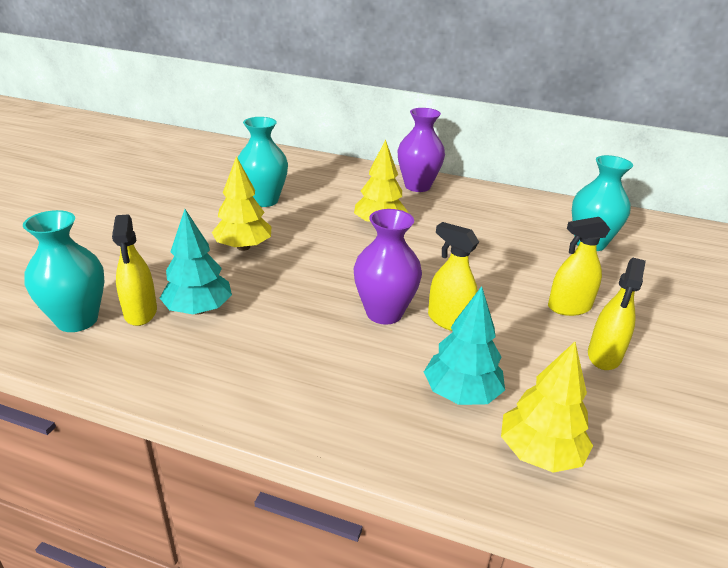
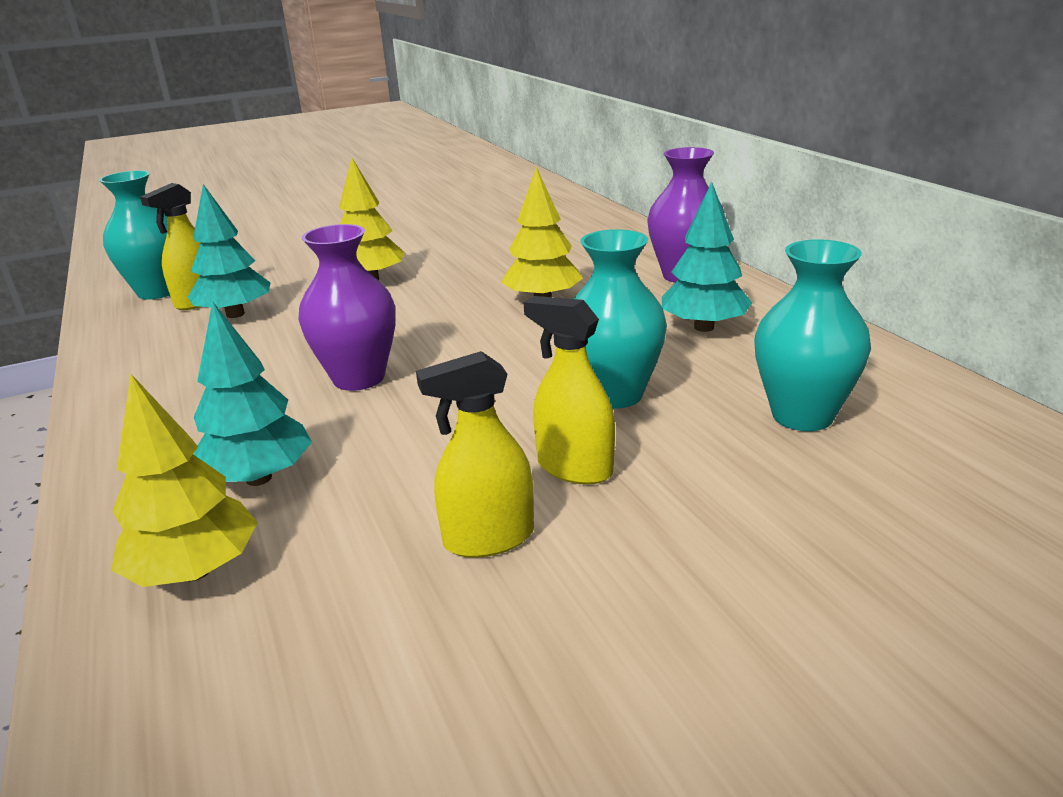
camera: 50 degrees right, 5 degrees down
(264, 200) = (476, 246): turquoise vase -> turquoise vase (614, 395)
(449, 321) = (401, 413): yellow spray bottle -> none
(481, 214) = (704, 327): none -> turquoise tree

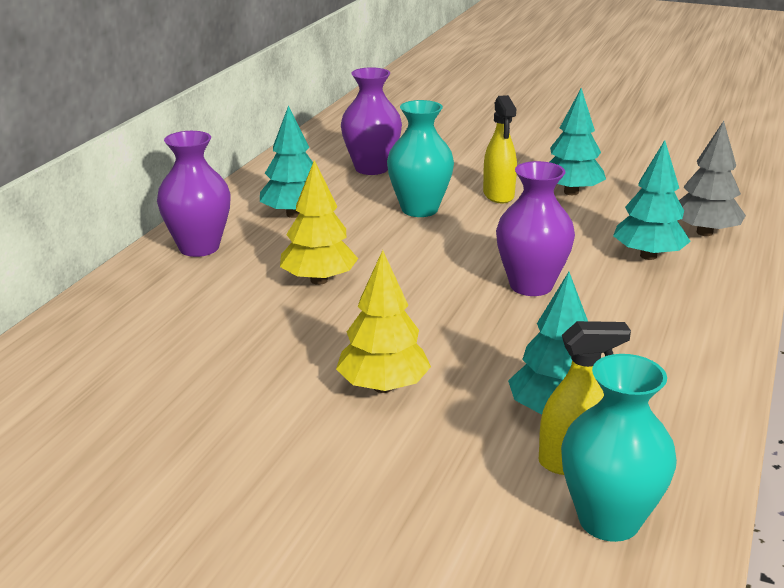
camera: 135 degrees left, 0 degrees up
(195, 571) = (704, 232): yellow tree -> grey tree
(488, 538) = (571, 192): yellow spray bottle -> turquoise tree
(802, 416) = (371, 168): turquoise vase -> purple vase

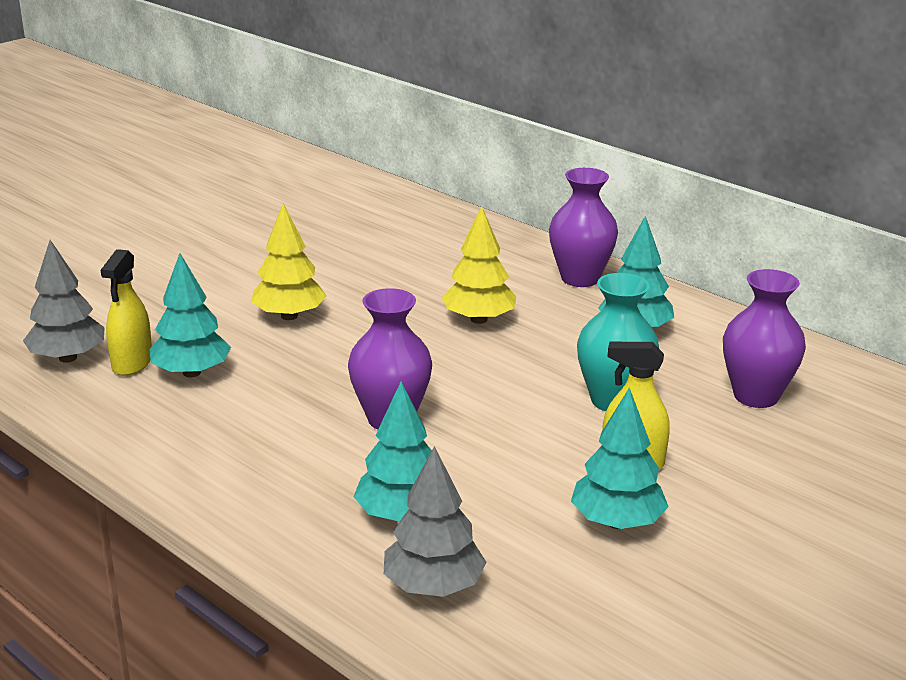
camera: 110 degrees right, 0 degrees up
(609, 520) = (68, 358): turquoise vase -> grey tree

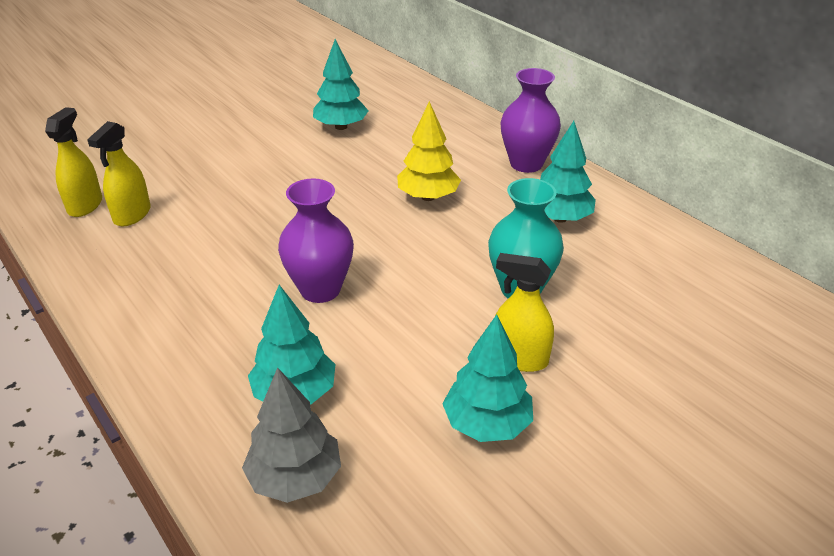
camera: 10 degrees right, 10 degrees up
(68, 358) = (85, 205): grey tree -> yellow spray bottle
(192, 372) = (175, 228): turquoise tree -> turquoise tree (341, 127)
(289, 316) = (273, 181): yellow tree -> none
(756, 396) = (653, 297): purple vase -> none

